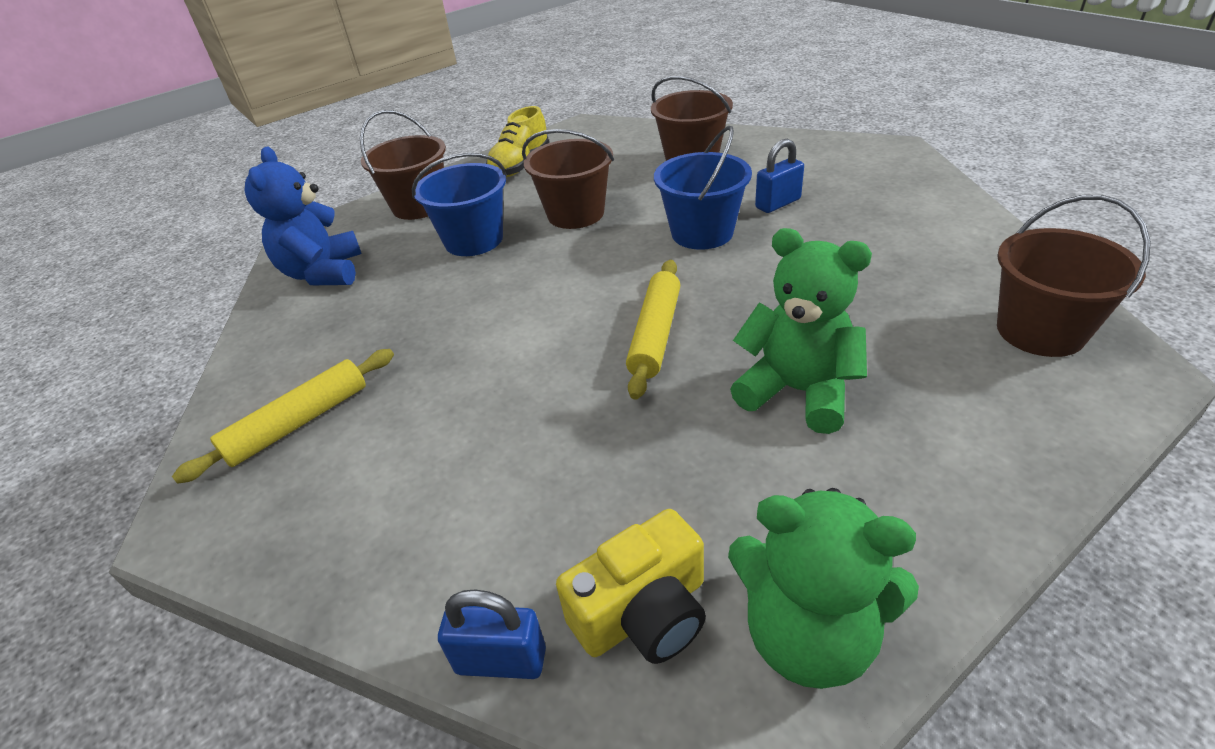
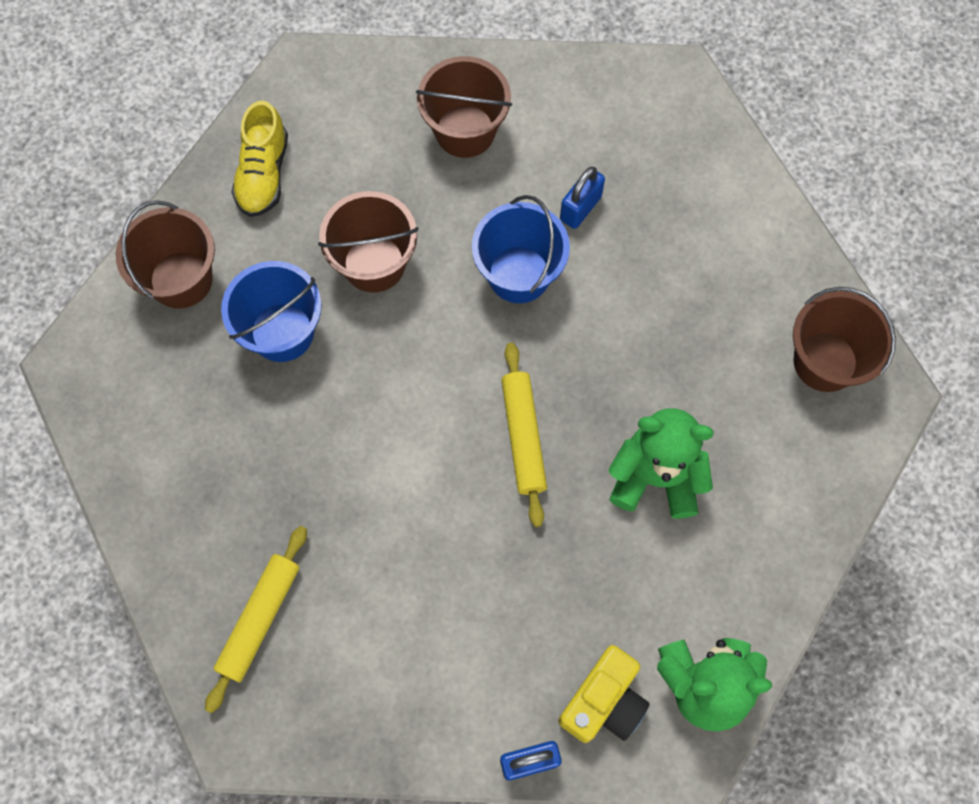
camera: 25 degrees left, 30 degrees up
(323, 273) = (143, 421): blue teddy bear -> none

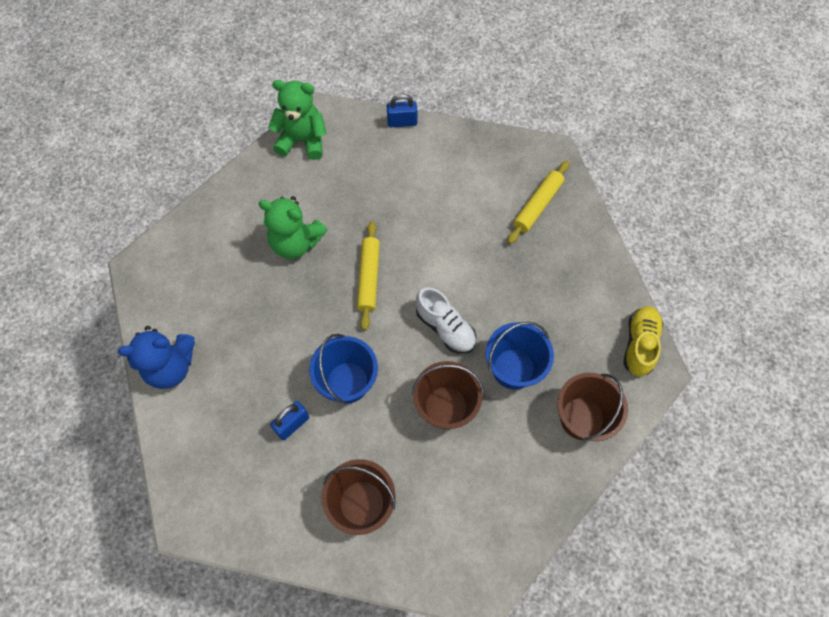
camera: 170 degrees left, 5 degrees down
(263, 174) = (519, 493): yellow shoe -> yellow shoe (639, 344)
(390, 376) = (445, 328): none -> white shoe
(604, 701) = (357, 141): yellow camera -> none
(775, 254) = (171, 367): none -> blue teddy bear
(825, 362) = (169, 292): brown bucket -> none

